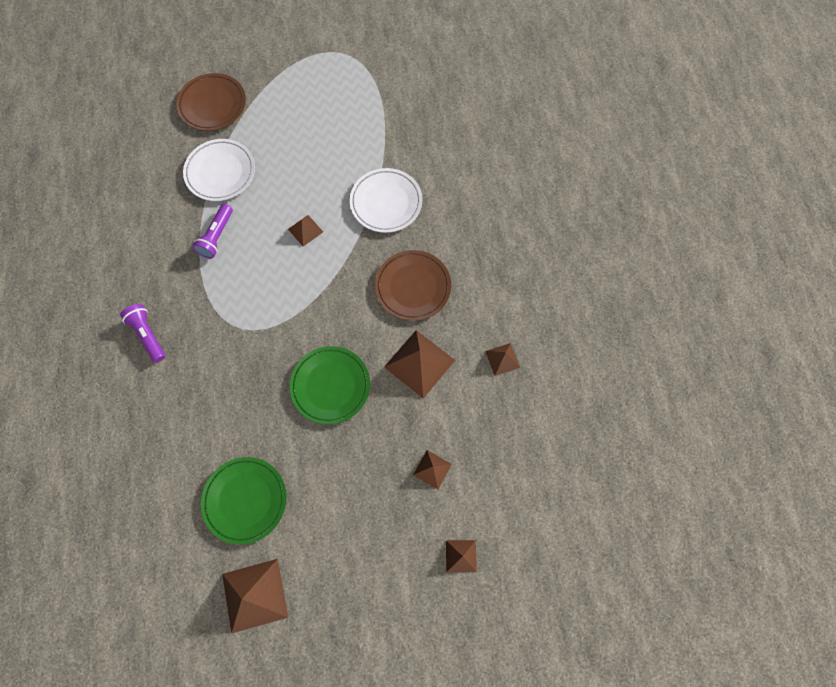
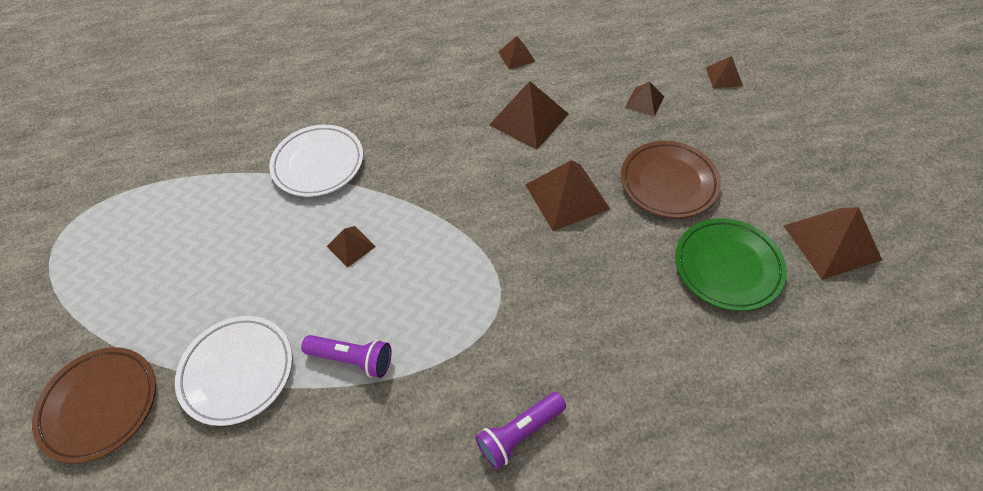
camera: 90 degrees left, 15 degrees down
(330, 386) = (567, 196): green plate -> brown pyramid
(413, 287) = (435, 131): brown plate -> brown plate (668, 182)

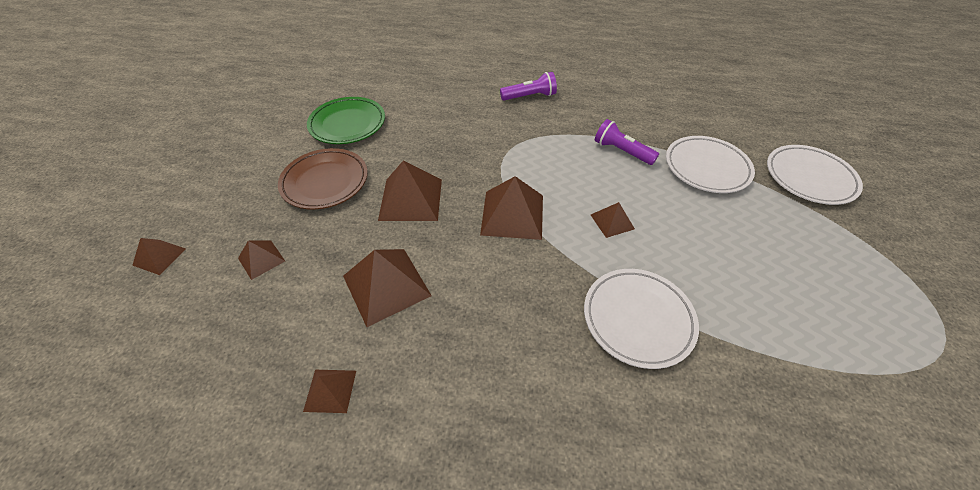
camera: 160 degrees left, 5 degrees down
(100, 405) = (809, 178): brown plate -> white plate
(831, 242) = (272, 116): brown pyramid -> brown pyramid (512, 214)

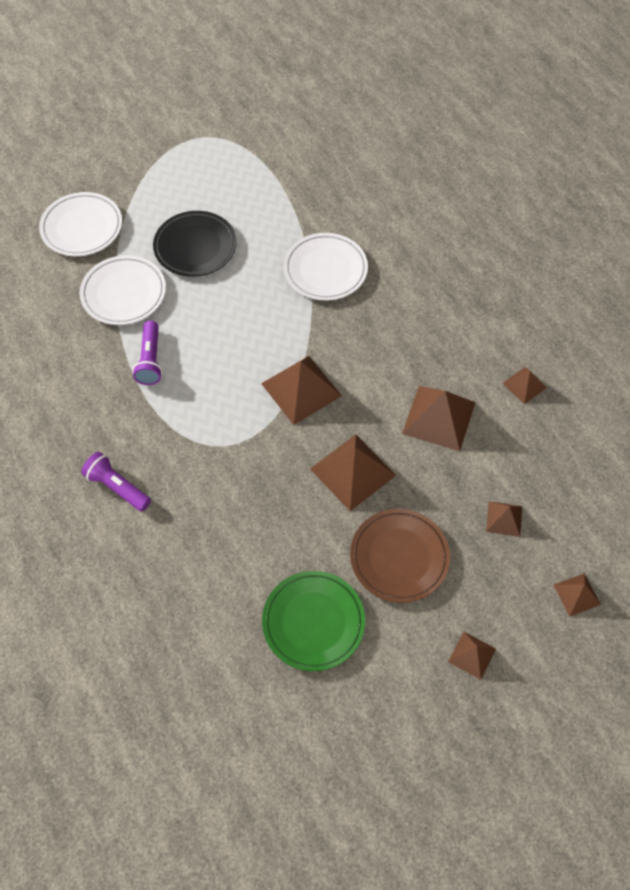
camera: 130 degrees left, 10 degrees up
(612, 221) = (249, 324): brown pyramid -> brown pyramid (472, 655)
(739, 236) = (195, 247): none -> black plate

